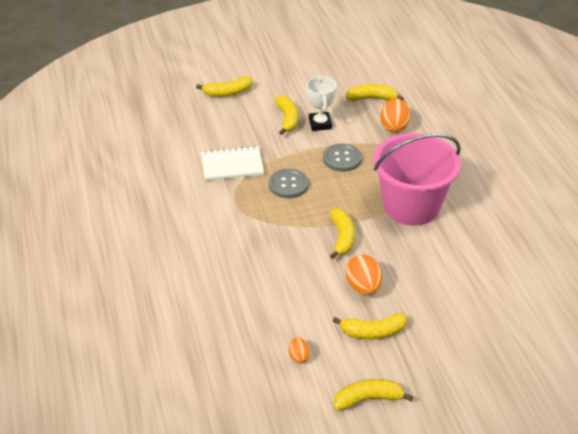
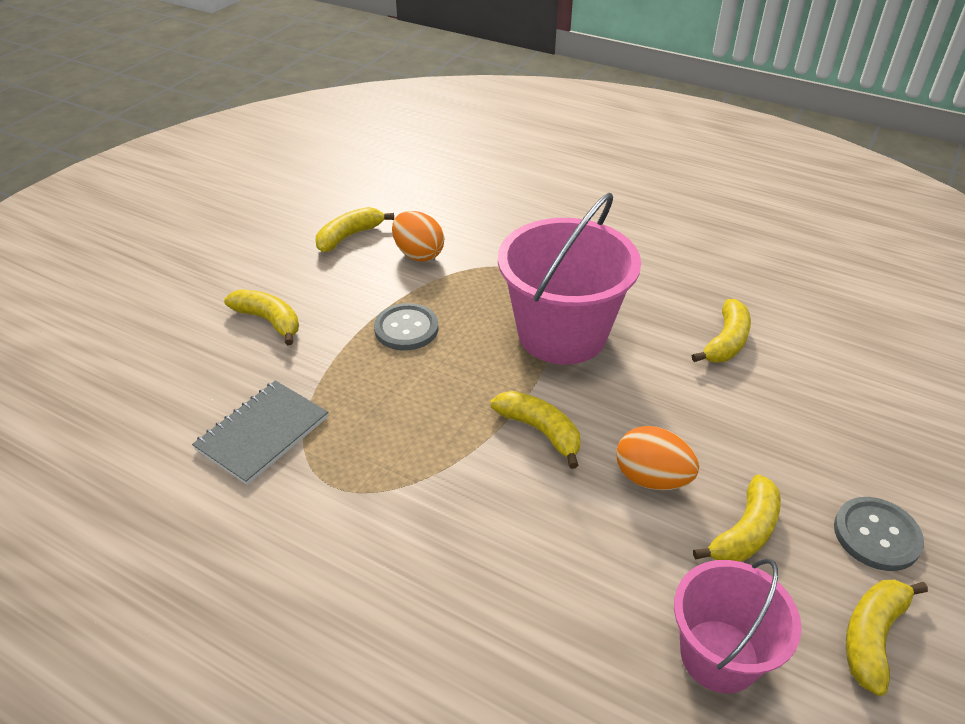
camera: 45 degrees left, 0 degrees up
(228, 93) = (133, 334): yellow banana -> yellow banana (726, 342)
(232, 165) = (262, 433): white notebook -> grey notebook
(288, 185) = (380, 407): grey button -> grey button (876, 535)
(299, 357) = (719, 655): orange egg -> pink bucket
(320, 124) = (322, 302): white trophy -> none

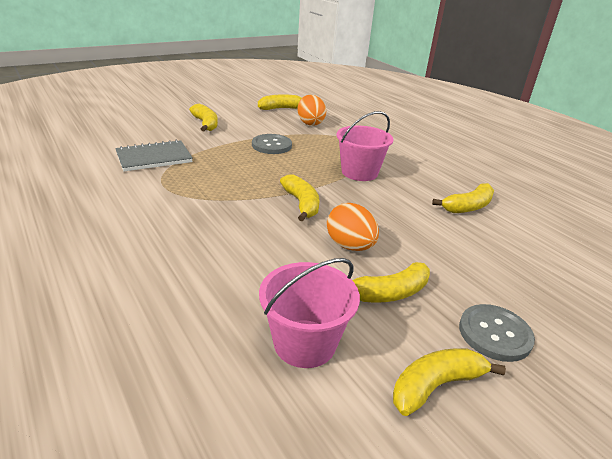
camera: 25 degrees right, 10 degrees down
(562, 334) = (359, 172): pink bucket -> pink bucket, size x0.61

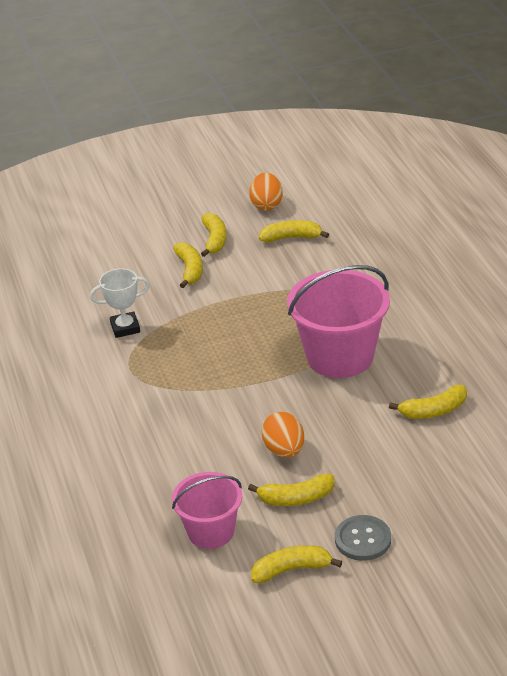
camera: 20 degrees right, 5 degrees up
(154, 157) = (125, 328): grey notebook -> white trophy
(271, 145) = (256, 310): grey button -> none
(301, 204) = (258, 398): yellow banana -> yellow banana (214, 240)
(310, 123) = (318, 268): orange egg -> orange egg (266, 205)
(359, 172) = (340, 356): pink bucket -> pink bucket, size x1.64

